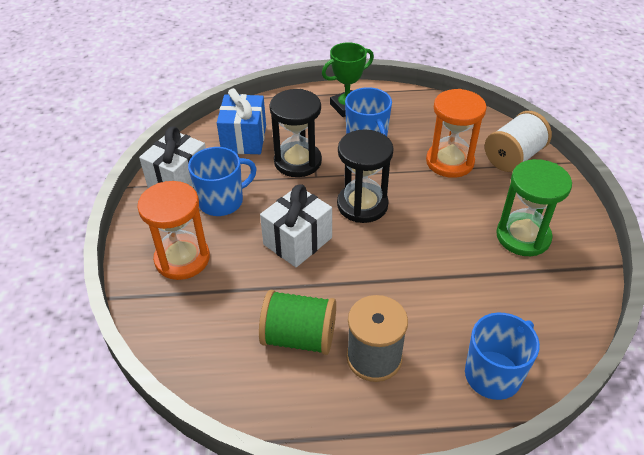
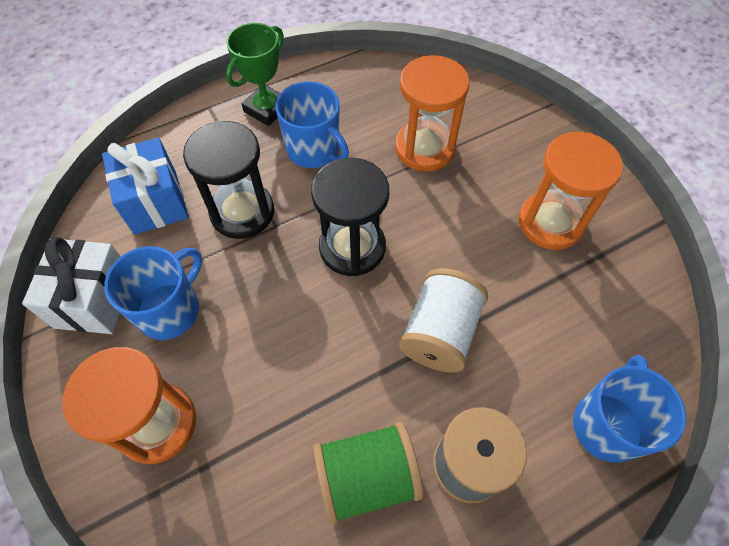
camera: 25 degrees left, 15 degrees up
(297, 241) = (298, 333): white gift -> none
(513, 157) = (491, 117): white spool -> white spool (440, 332)
(523, 236) = (550, 222): green hourglass -> orange hourglass

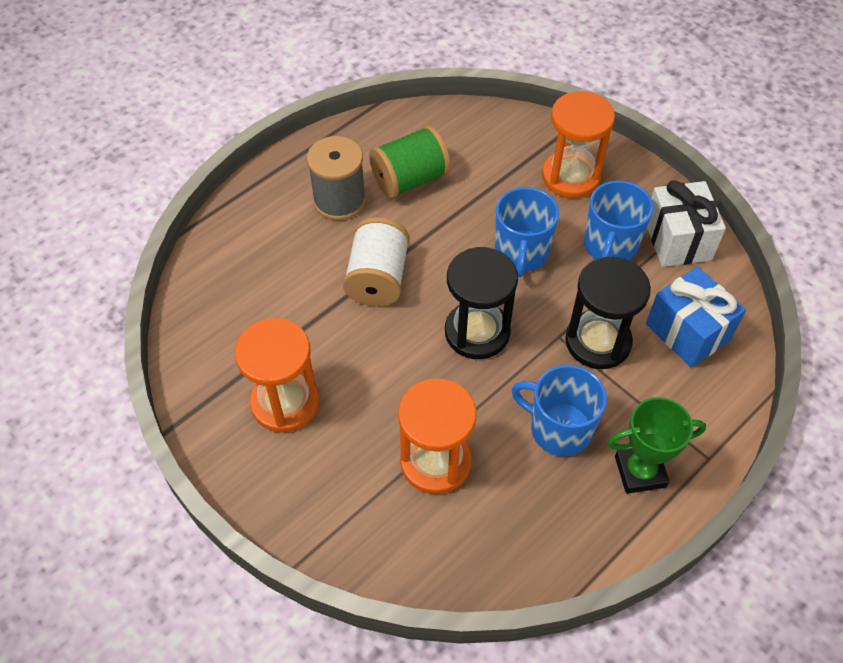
camera: 165 degrees right, 5 degrees down
(266, 109) = (640, 471): green trophy -> green trophy turned 60 degrees clockwise
(607, 425) = (236, 244): blue mug -> blue mug (521, 253)

